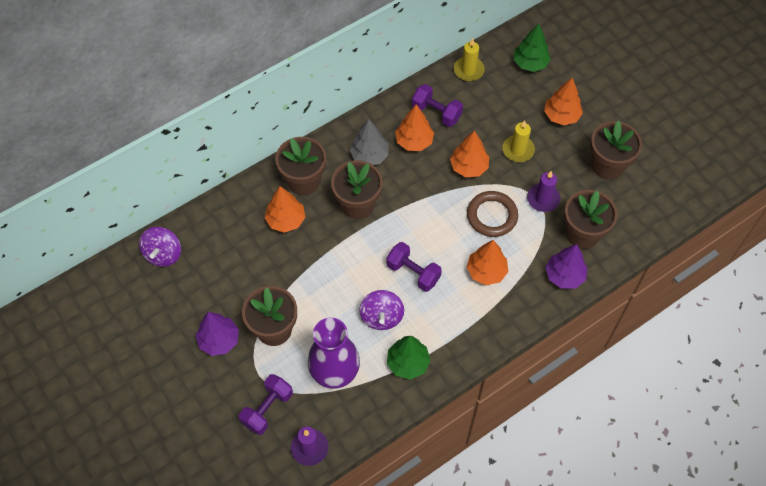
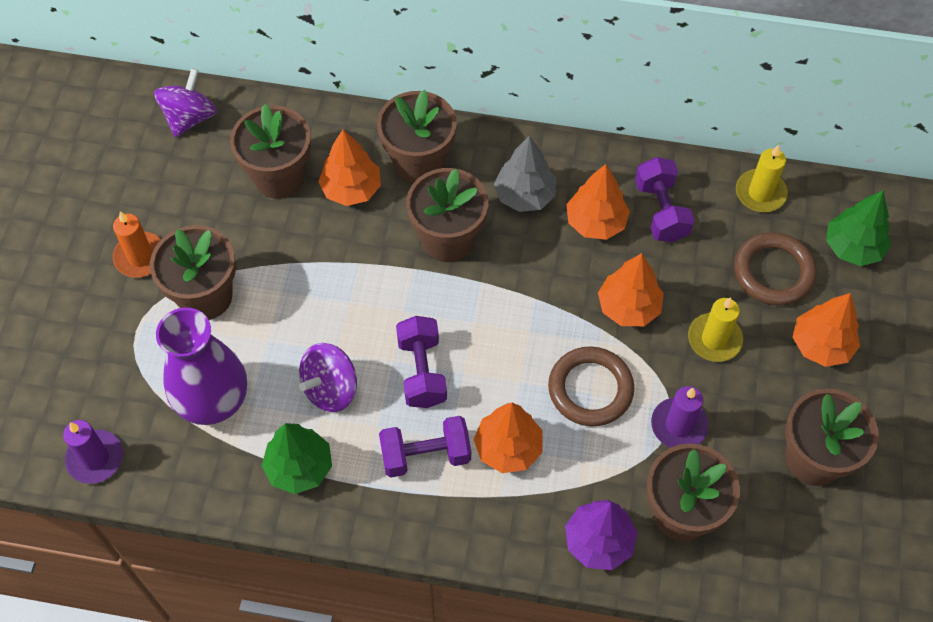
camera: 45 degrees right, 0 degrees up
(163, 254) = (190, 118): purple spinning top -> purple spinning top turned 150 degrees clockwise
(219, 340) = (140, 257): purple tree -> orange candle
(244, 244) = (279, 177): none -> brown flower pot
(267, 409) = (103, 375): purple dumbbell -> purple dumbbell (426, 455)
(510, 100) = (773, 272): none -> brown ring

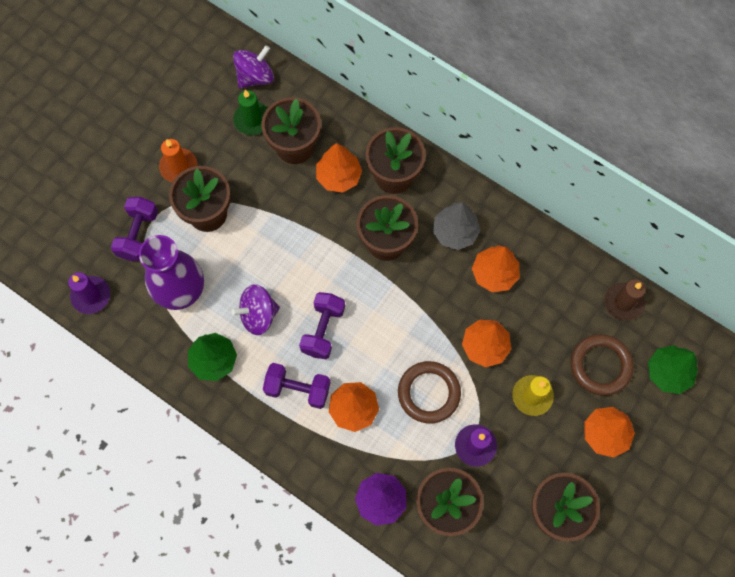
camera: 25 degrees right, 10 degrees up
(210, 167) = (252, 120): none -> green candle
(661, 211) = (544, 285): purple dumbbell -> purple dumbbell (138, 234)
(760, 193) = (623, 302): yellow candle -> brown candle

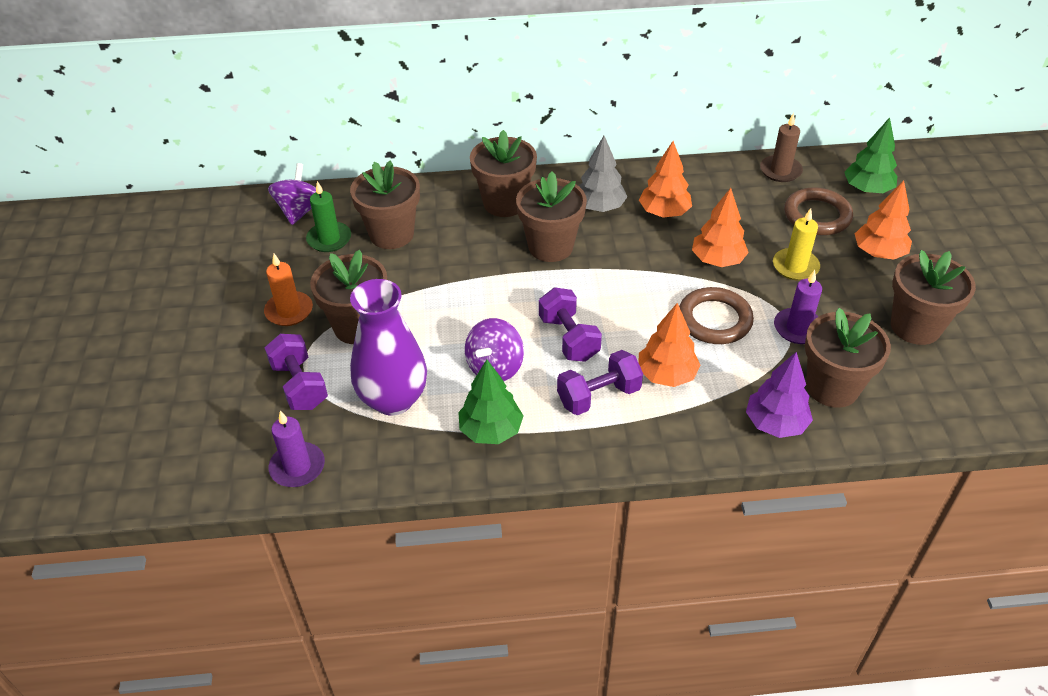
camera: 40 degrees left, 25 degrees down
(339, 177) = (456, 230): orange tree -> none

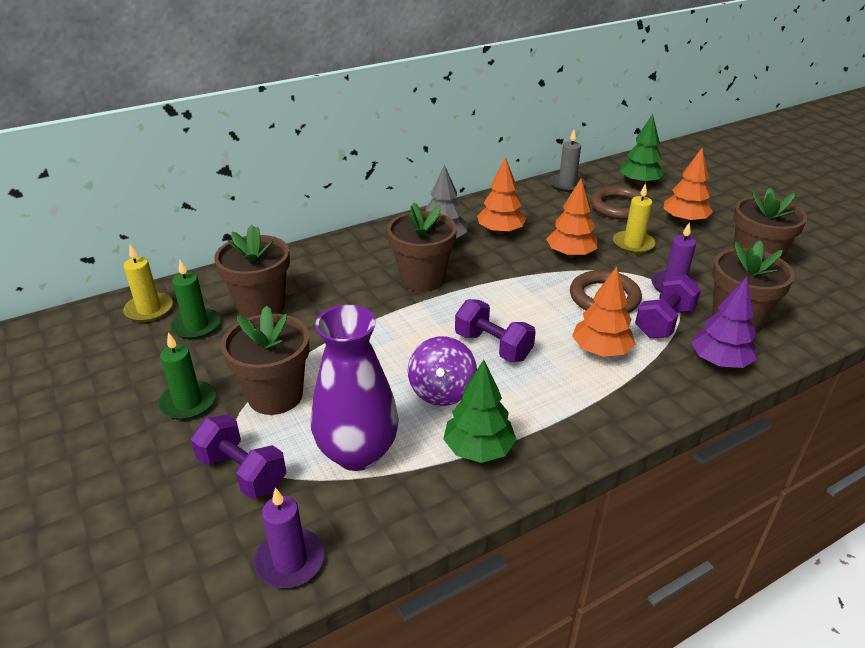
camera: 25 degrees left, 10 degrees down
(289, 311) = (188, 403): orange candle -> green candle
(300, 211) = (149, 309): purple spinning top -> yellow candle
(504, 203) = (356, 256): brown flower pot -> none
(598, 396) = (556, 386): purple dumbbell -> purple dumbbell (664, 322)
(780, 171) = (567, 185): brown candle -> grey candle

